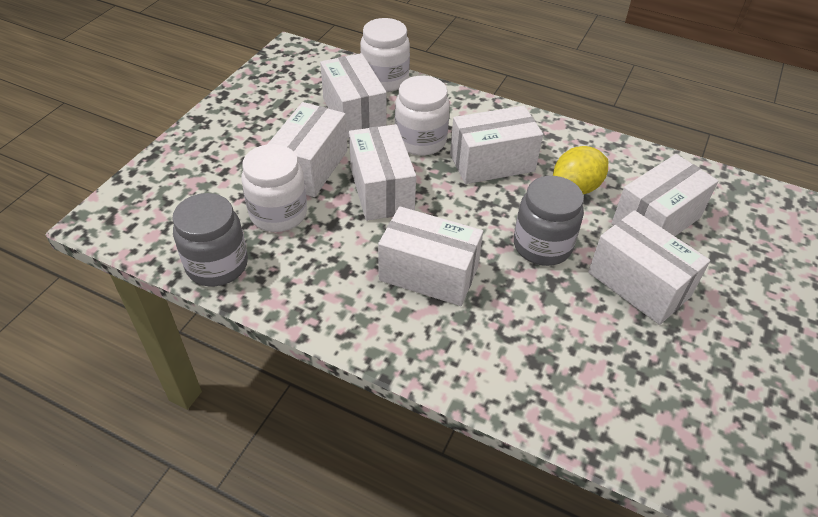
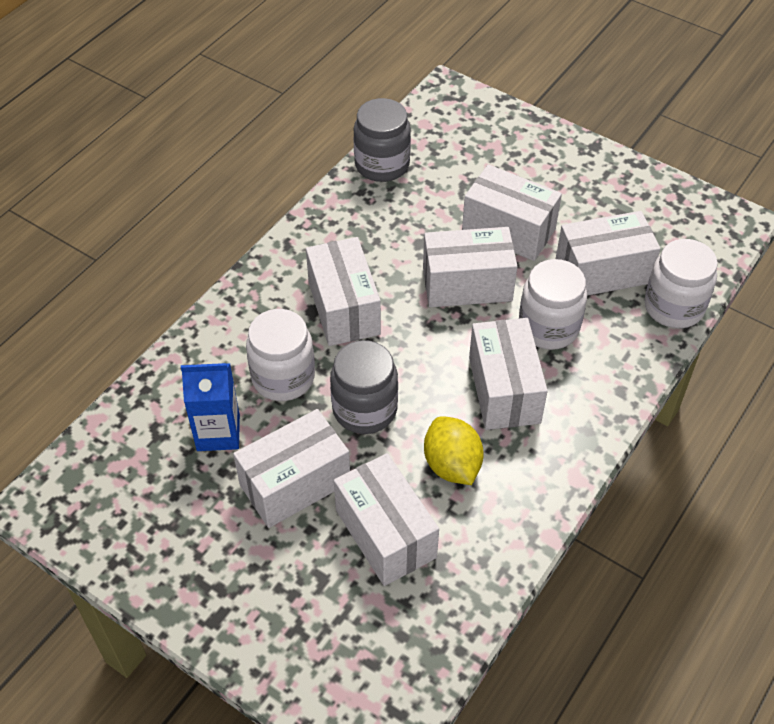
camera: 100 degrees right, 5 degrees up
(278, 214) = (441, 205): white jar -> white jar (283, 377)
(428, 274) = (344, 308): white box -> white box turned 45 degrees counterclockwise
(611, 353) = (218, 432): none -> blue carton

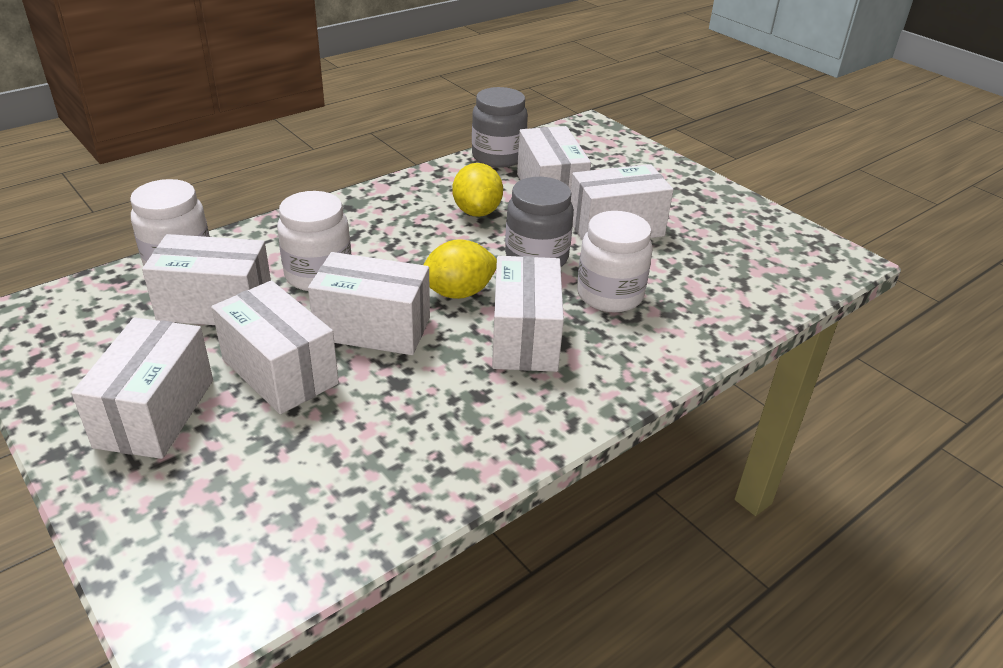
camera: 165 degrees left, 15 degrees down
(218, 432) = (681, 270): blue carton -> none
(382, 165) = (389, 506): grey jar -> grey jar (498, 157)
(418, 341) = (458, 293): none -> yellow lemon
(504, 390) = (399, 243): white box -> white box (155, 413)

